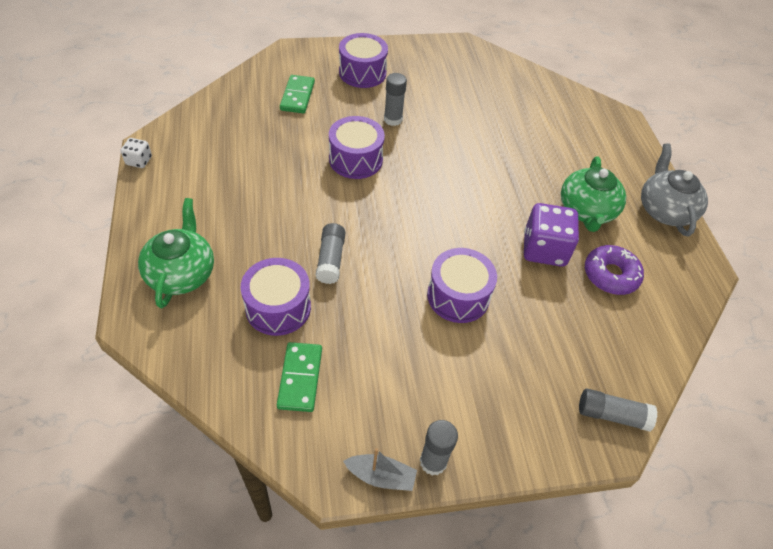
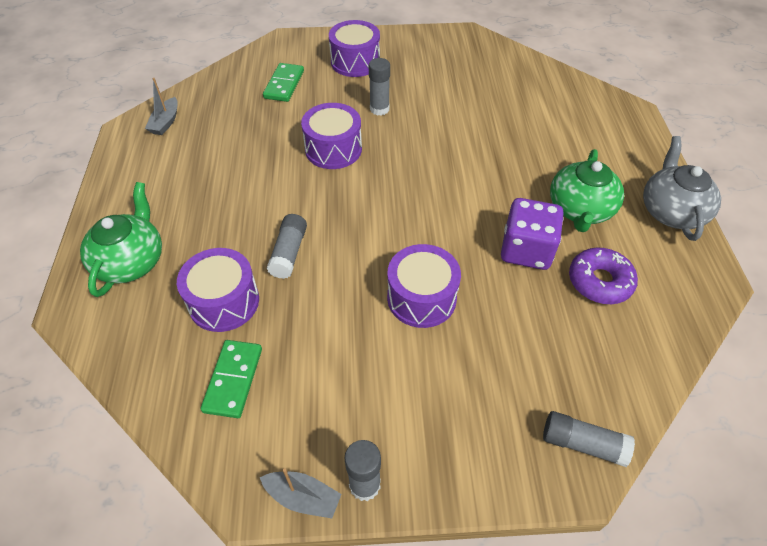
camera: 10 degrees right, 0 degrees up
(139, 161) = (112, 146): white dice -> none
(187, 136) = (165, 122): none -> grey boat

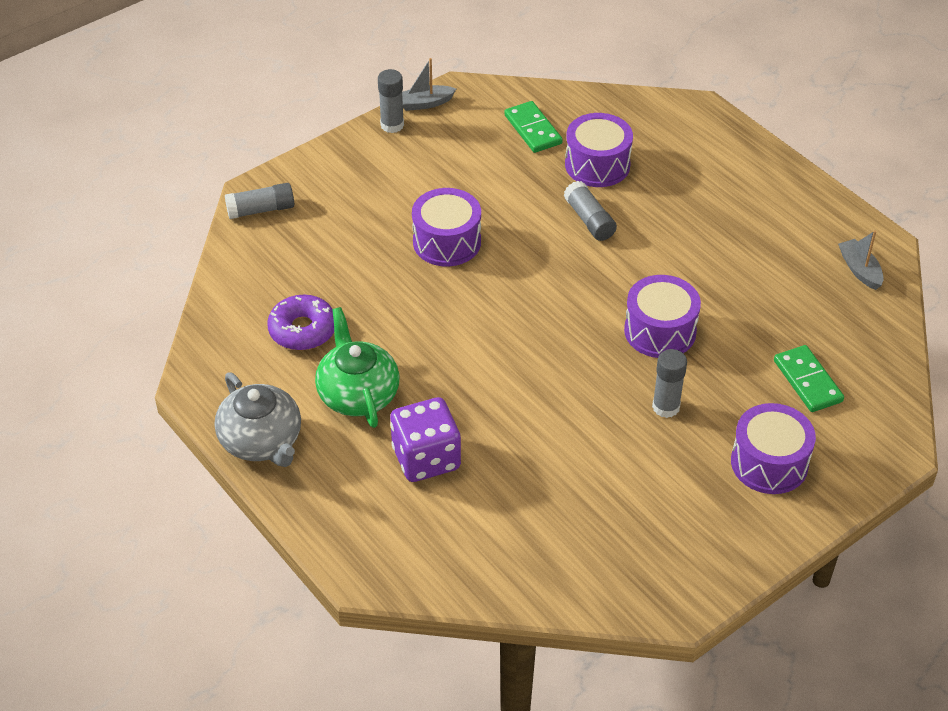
camera: 145 degrees right, 5 degrees down
(131, 261) = (704, 153): green teapot -> none
(526, 250) = (386, 325): purple dice -> purple dice (426, 458)

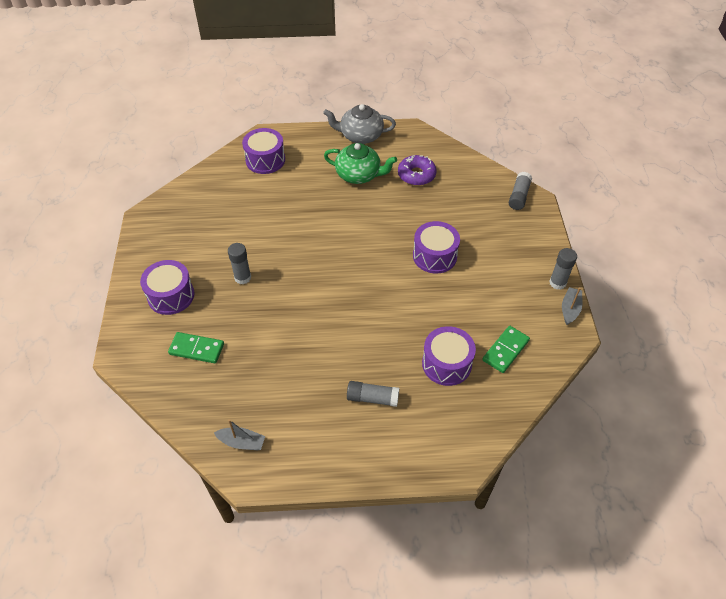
camera: 125 degrees right, 5 degrees up
(426, 458) = (301, 179): purple dice -> none
(533, 129) = (505, 350): green domino -> green domino turned 60 degrees counterclockwise
(589, 220) = (401, 329): grey glue stick -> grey glue stick (372, 398)
(660, 331) = (291, 307): purple drum -> purple drum (265, 160)

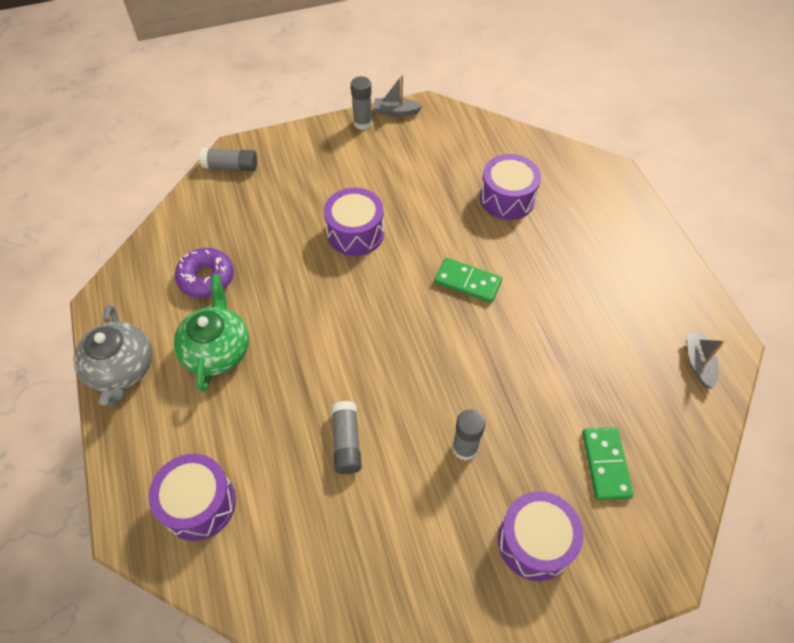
camera: 105 degrees left, 5 degrees up
(372, 398) = (579, 253): grey glue stick -> grey glue stick (346, 442)
(505, 350) = (469, 154): green domino -> green domino (468, 282)

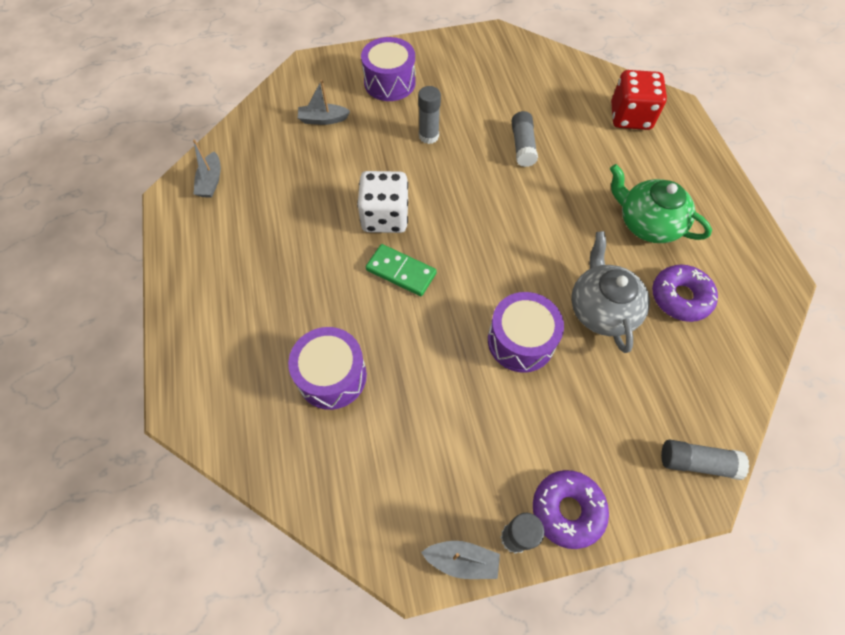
camera: 175 degrees left, 5 degrees up
(122, 369) = (731, 213): grey teapot -> grey teapot (602, 309)
(199, 504) = (630, 117): purple drum -> red dice
(217, 350) = (647, 223): green teapot -> green teapot turned 120 degrees clockwise
(327, 137) = (567, 510): none -> purple donut
(495, 336) = (385, 217): none -> white dice
(605, 464) = (323, 119): green domino -> grey boat

